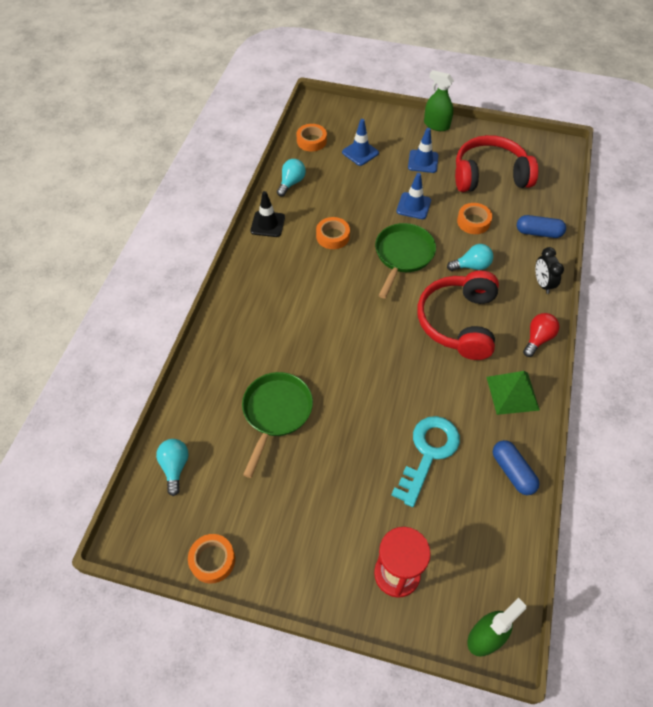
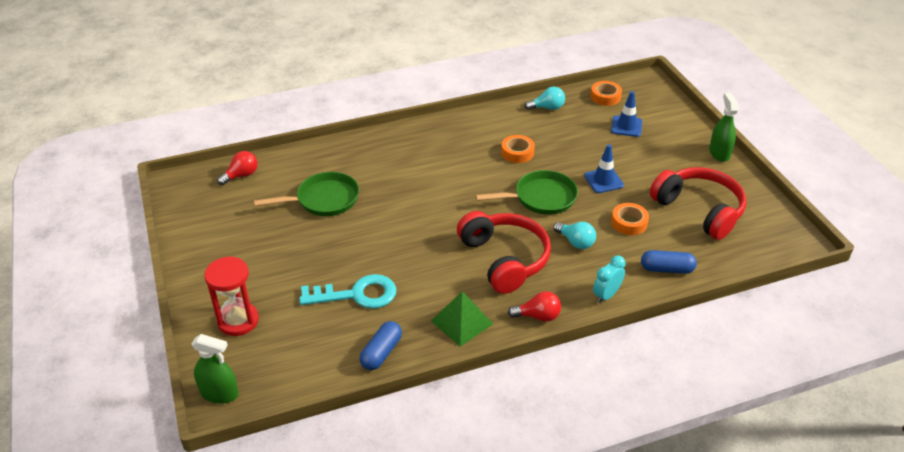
camera: 55 degrees right, 15 degrees down
(175, 467) = (241, 175): turquoise light bulb -> red light bulb
(212, 560) = (185, 225): orange tape -> none
(267, 224) = (491, 116): black traffic cone -> none
(423, 161) = (663, 164): blue traffic cone -> none
(458, 322) = (504, 259): red headphones -> red headphones turned 90 degrees clockwise
(538, 233) = (666, 269): blue capsule -> blue capsule turned 60 degrees counterclockwise
(542, 284) = (606, 295): black clock -> turquoise clock

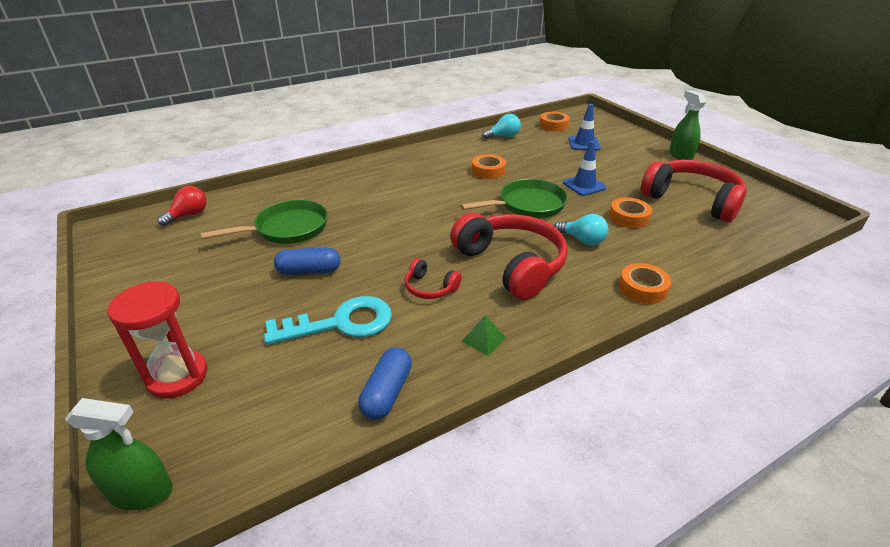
camera: 10 degrees left, 5 degrees down
(431, 272) = (430, 288): none -> red headphones
(461, 322) = (483, 339): green pyramid -> green pyramid, size x0.56
(538, 316) = (575, 320): red light bulb -> none
(606, 295) = (642, 288): turquoise clock -> orange tape
(666, 269) = (693, 255): blue capsule -> blue capsule (309, 271)

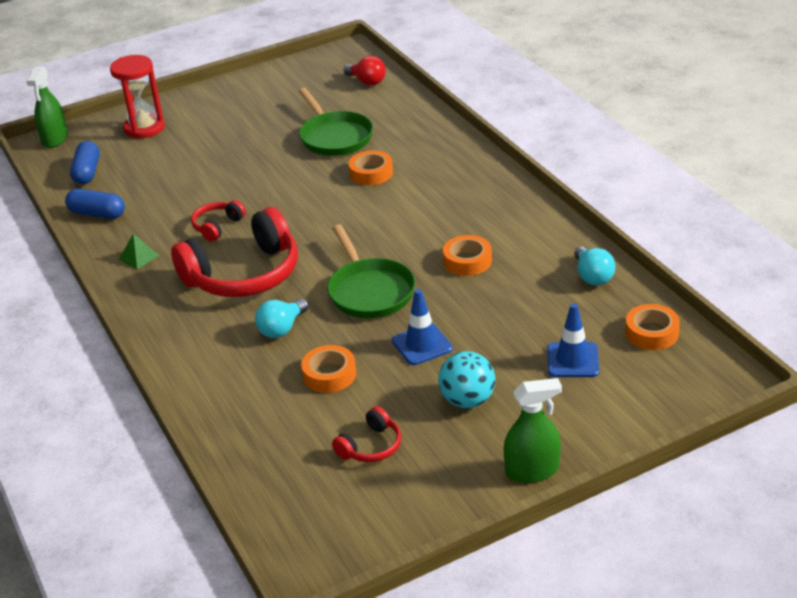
camera: 95 degrees right, 0 degrees up
(309, 271) = (259, 160): blue capsule -> blue capsule (87, 172)
(340, 323) = (181, 185): turquoise key -> none
(632, 171) = (467, 400): none -> turquoise ball
(642, 288) = (182, 361): orange tape -> orange tape (371, 173)
(692, 200) = (371, 446): red headphones -> red headphones, size x0.46

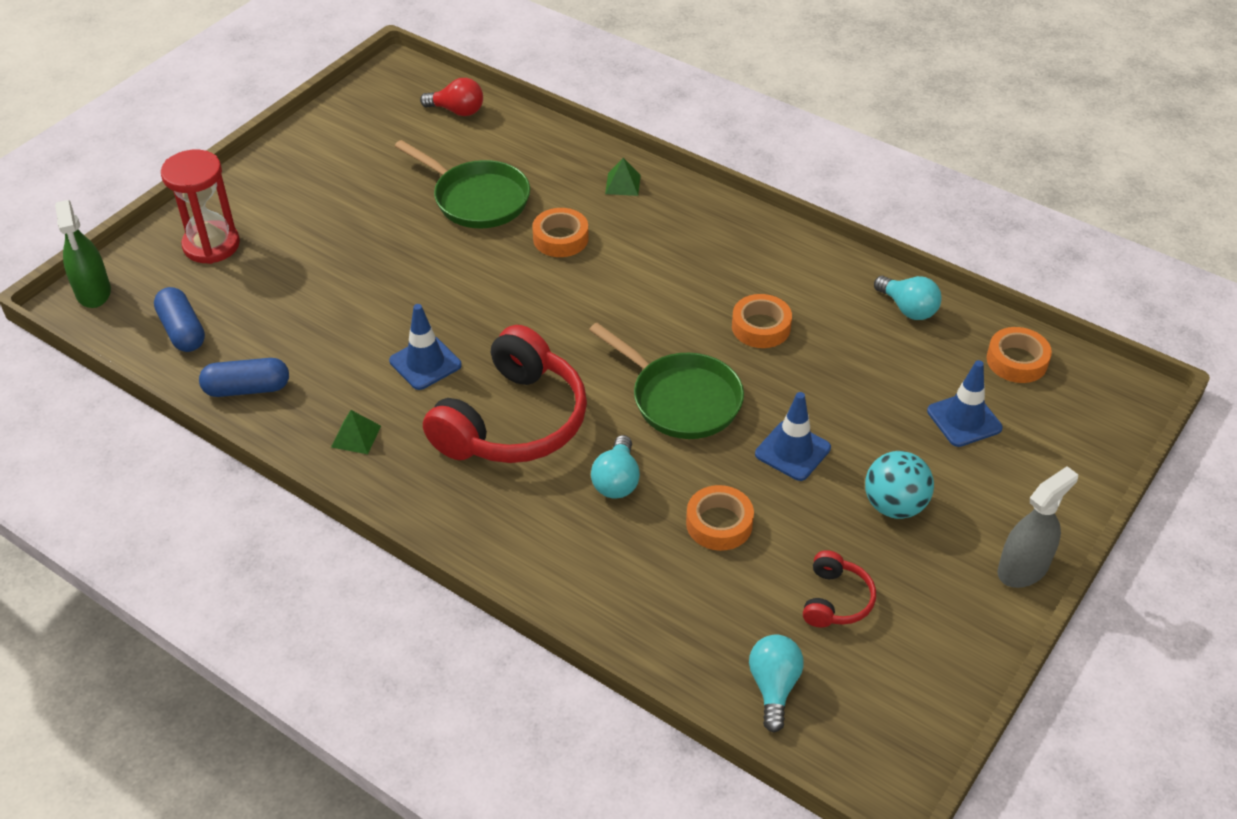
camera: 30 degrees left, 10 degrees up
(217, 226) = (425, 363): red headphones -> blue traffic cone
(279, 485) = (773, 687): none -> turquoise light bulb
(444, 149) = (622, 184): none -> green pyramid
(532, 470) = (1023, 568): green spray bottle -> grey spray bottle

